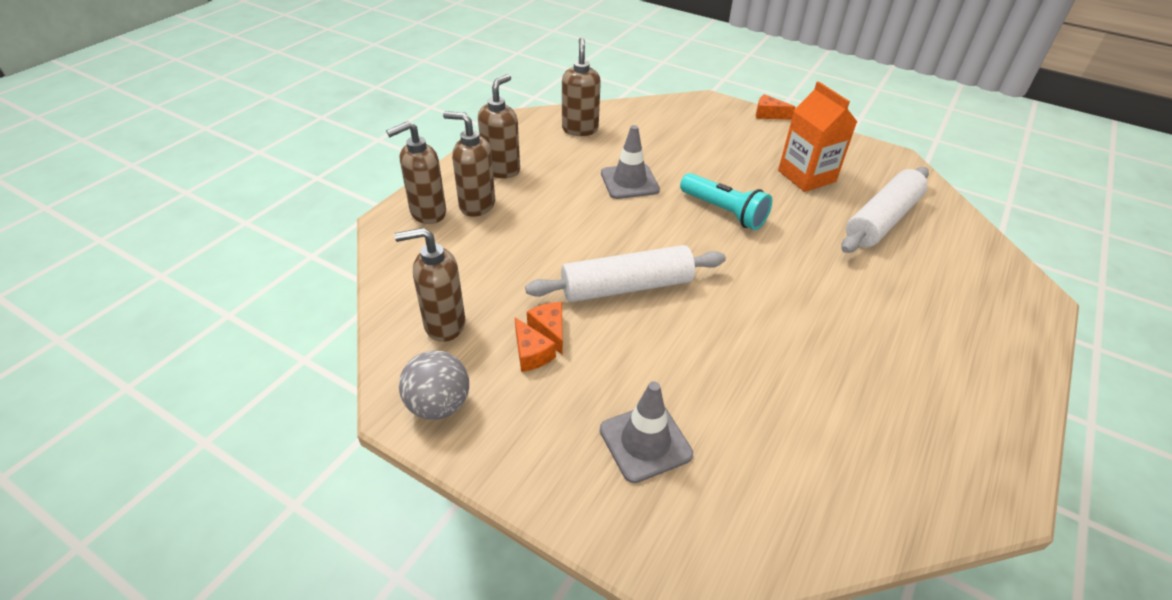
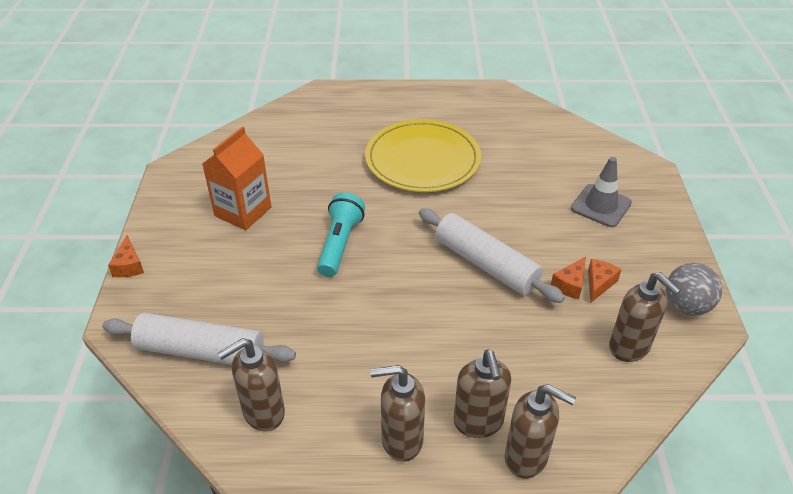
camera: 120 degrees left, 0 degrees up
(629, 182) = (341, 322): grey traffic cone -> none
(835, 321) = (422, 160): none -> yellow plate
(881, 220) = (282, 161): white rolling pin -> white rolling pin (201, 351)

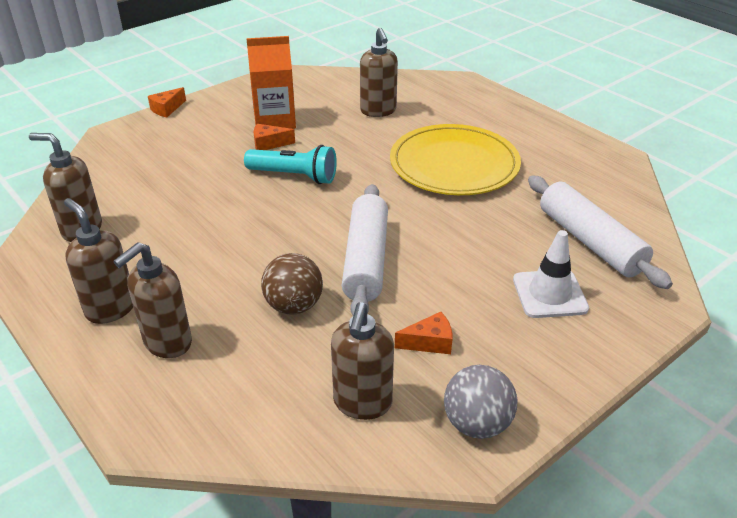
camera: 50 degrees right, 5 degrees down
(201, 351) = (116, 175): white rolling pin -> white rolling pin (590, 242)
(339, 244) = (294, 176): turquoise flashlight -> turquoise flashlight turned 45 degrees clockwise
(501, 329) = (294, 306): none -> brown ball
(526, 457) = (151, 391): brown soap dispenser -> brown soap dispenser (378, 111)
(570, 285) = (403, 323): orange cheese -> orange cheese (269, 144)
(601, 206) = (549, 294): grey traffic cone -> white traffic cone

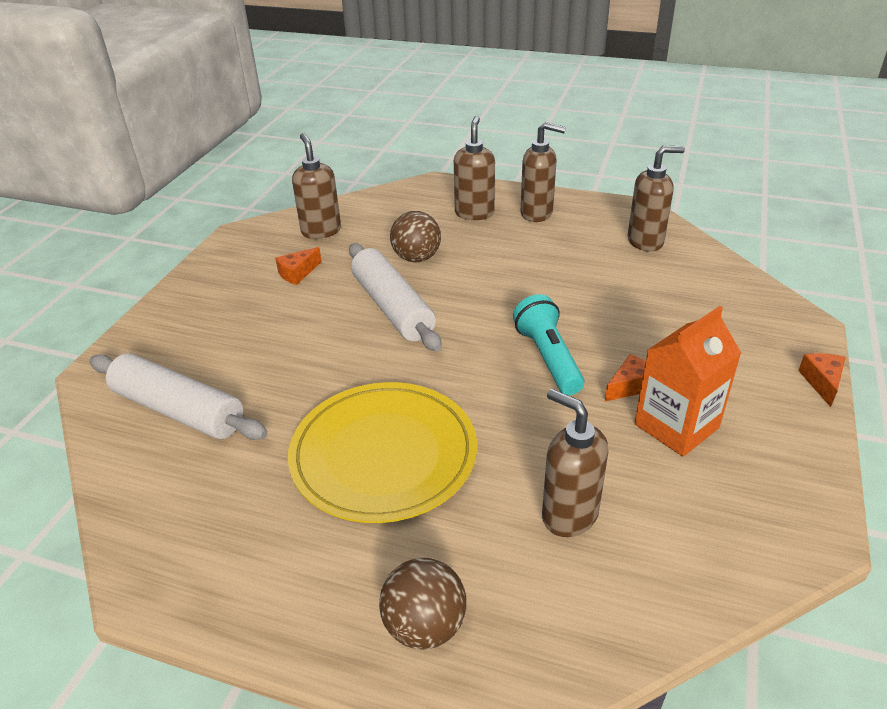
camera: 150 degrees right, 0 degrees up
(294, 176) = (548, 358): turquoise flashlight -> turquoise flashlight turned 90 degrees clockwise
(477, 424) = (242, 246): grey ball -> none
(481, 103) = (425, 626): none -> brown ball
(549, 294) = (212, 340): white traffic cone -> none

